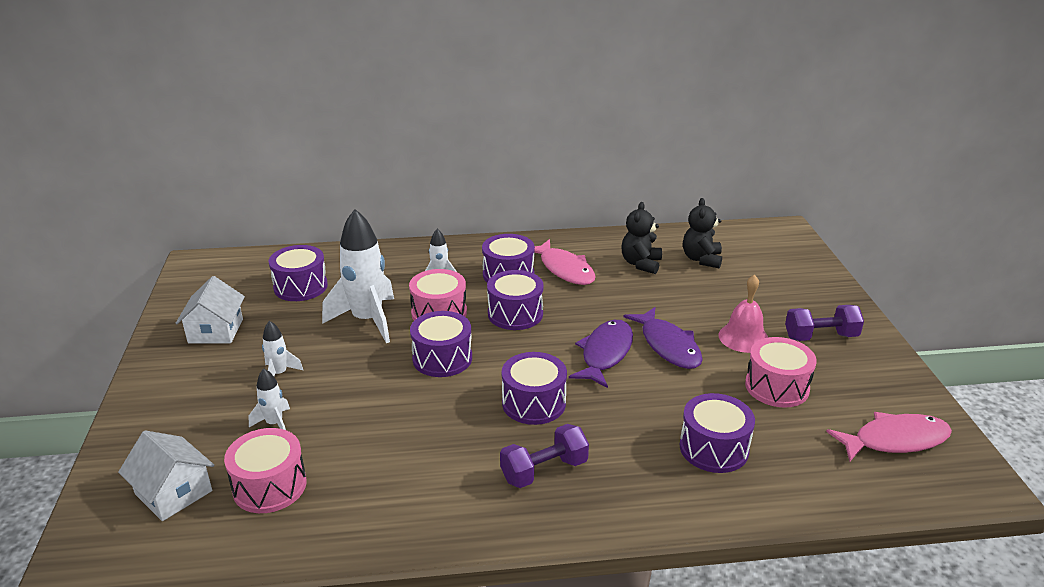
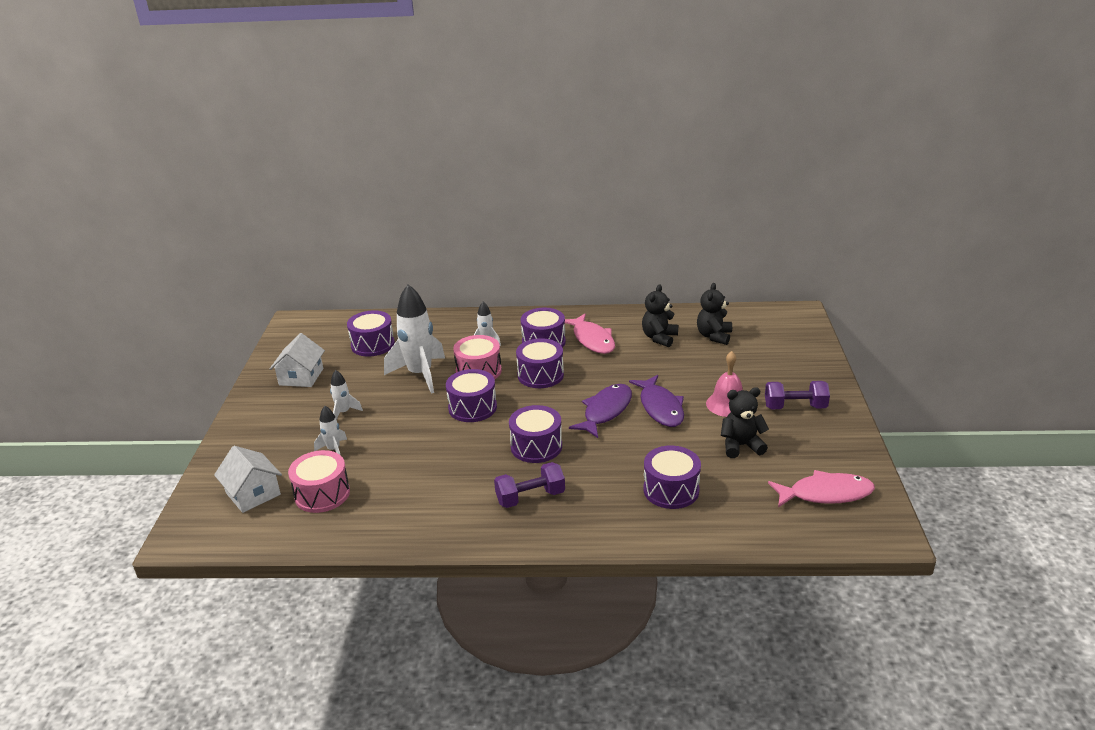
camera: 10 degrees right, 0 degrees up
(776, 387) = (741, 446): pink drum -> black teddy bear

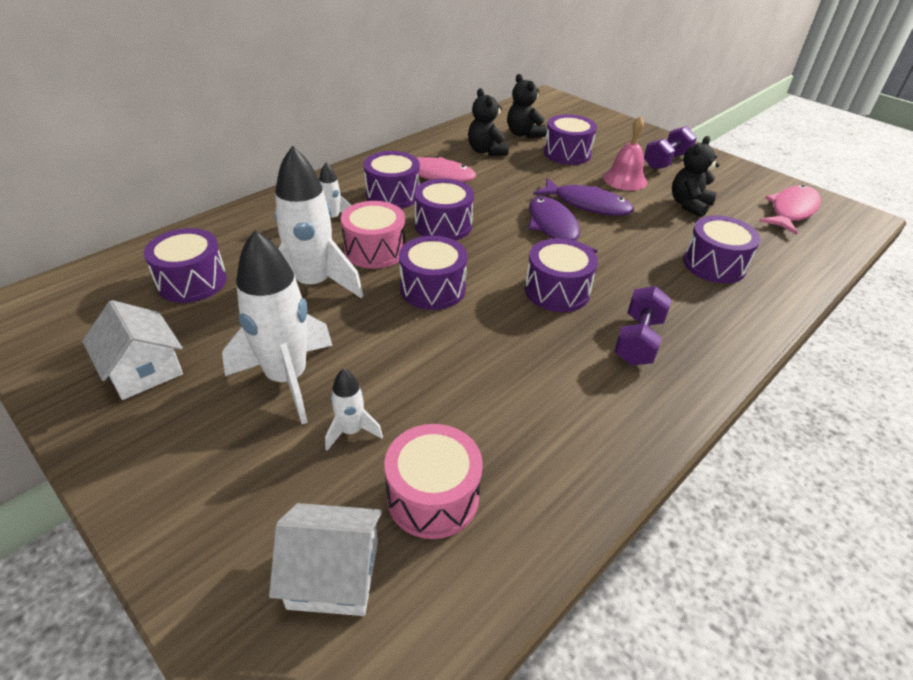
camera: 50 degrees left, 10 degrees up
(344, 412) = (287, 379): white rocket -> white rocket, size x2.10
(720, 365) = (567, 153): none -> purple drum

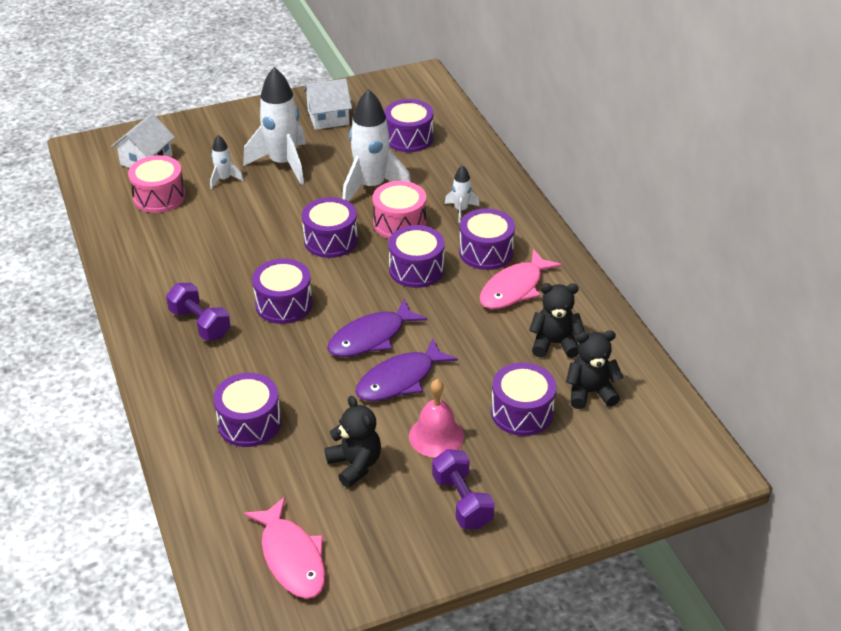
camera: 115 degrees right, 0 degrees up
(554, 228) = (371, 337): purple fish -> purple fish turned 135 degrees clockwise

